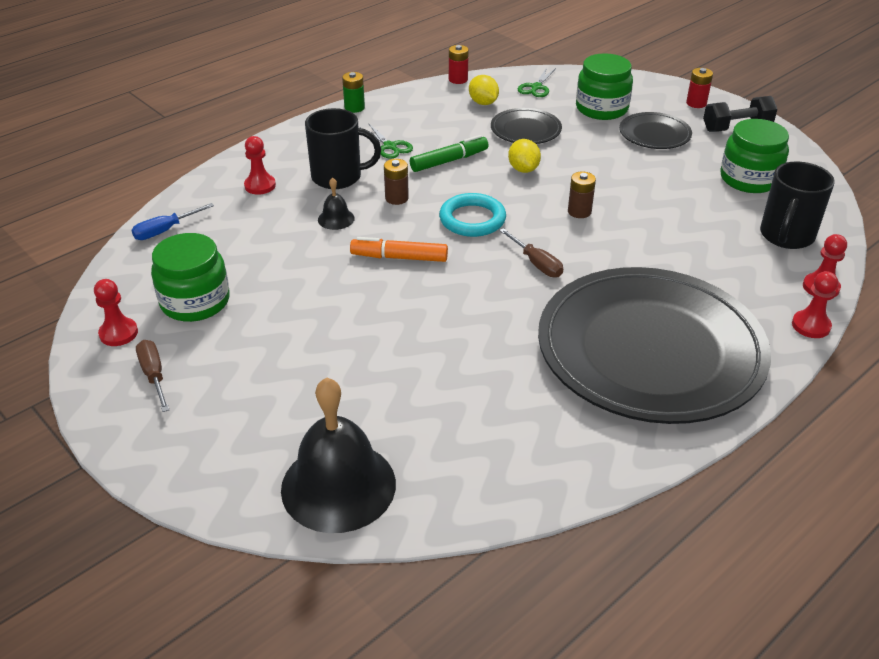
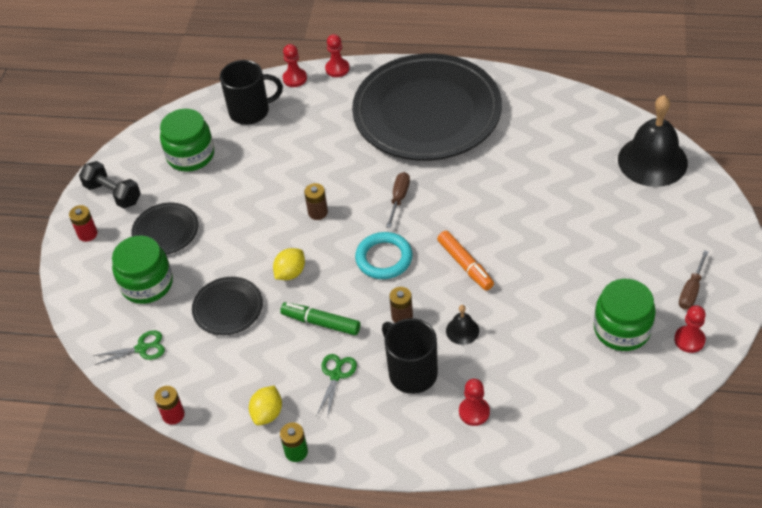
camera: 125 degrees left, 10 degrees up
(165, 231) = (585, 418): blue screwdriver -> none
(483, 103) = (204, 366): yellow lemon -> yellow lemon (267, 413)

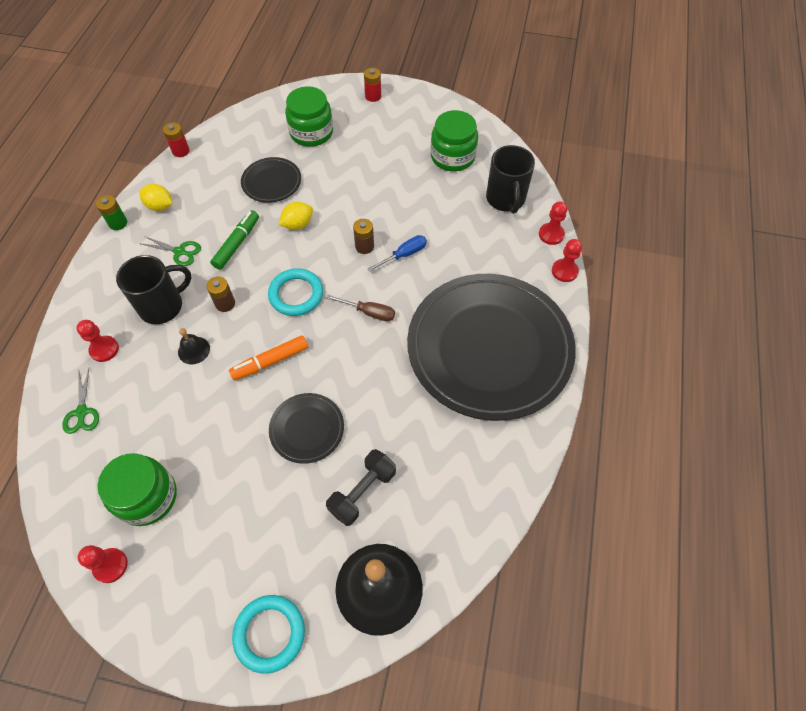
camera: 90 degrees right, 10 degrees up
(113, 194) = (414, 109): black dumbbell -> black dumbbell (362, 492)
(142, 348) = (248, 132): green scissors -> green scissors (82, 412)
(166, 231) = (365, 142): black plate -> black plate (307, 429)
(290, 273) = (297, 224): yellow lemon -> yellow lemon turned 75 degrees counterclockwise
(326, 180) = (404, 255): none -> blue screwdriver
(691, 290) = (173, 585): brown screwdriver -> none
(707, 220) = (269, 633): none -> turquoise ring

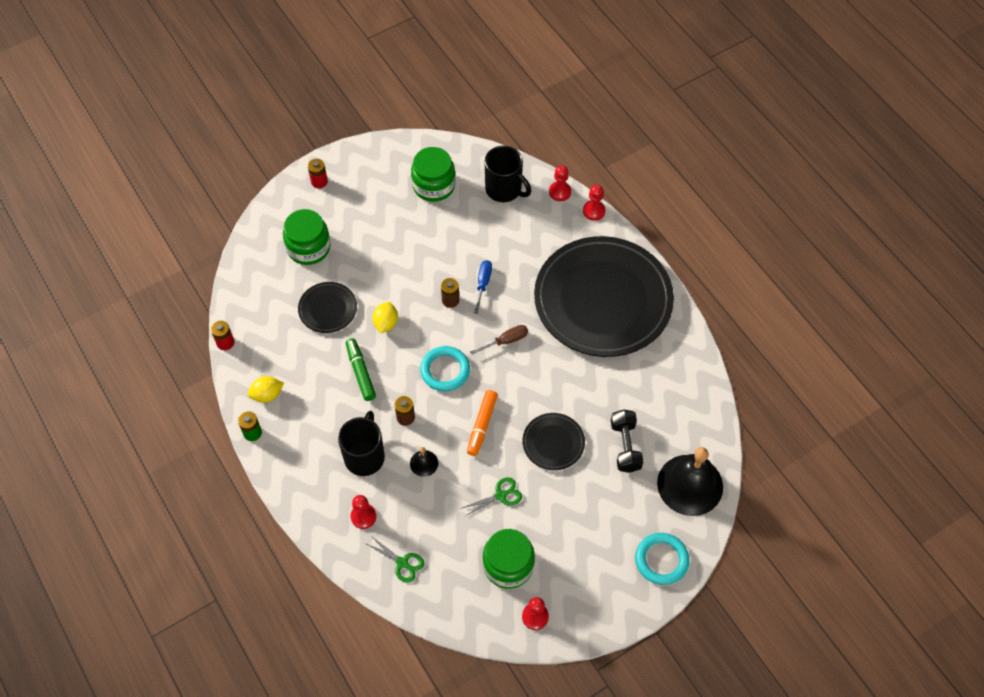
camera: 45 degrees left, 0 degrees up
(179, 252) = (327, 412): green scissors -> green scissors (500, 495)

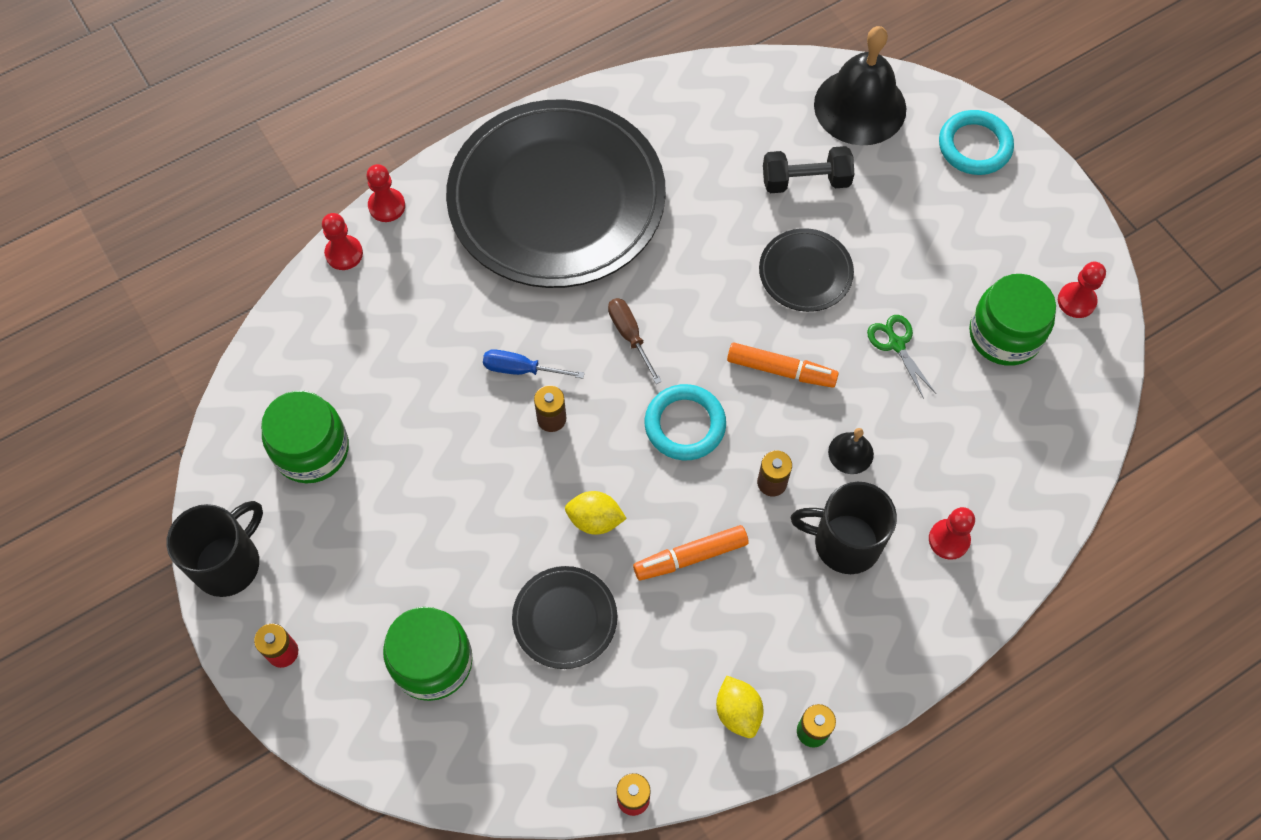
camera: 90 degrees left, 5 degrees up
(360, 372) = (690, 556): green marker -> orange marker
(402, 563) = (1018, 480): green scissors -> none
(504, 189) = (331, 336): black mug -> black mug (229, 563)

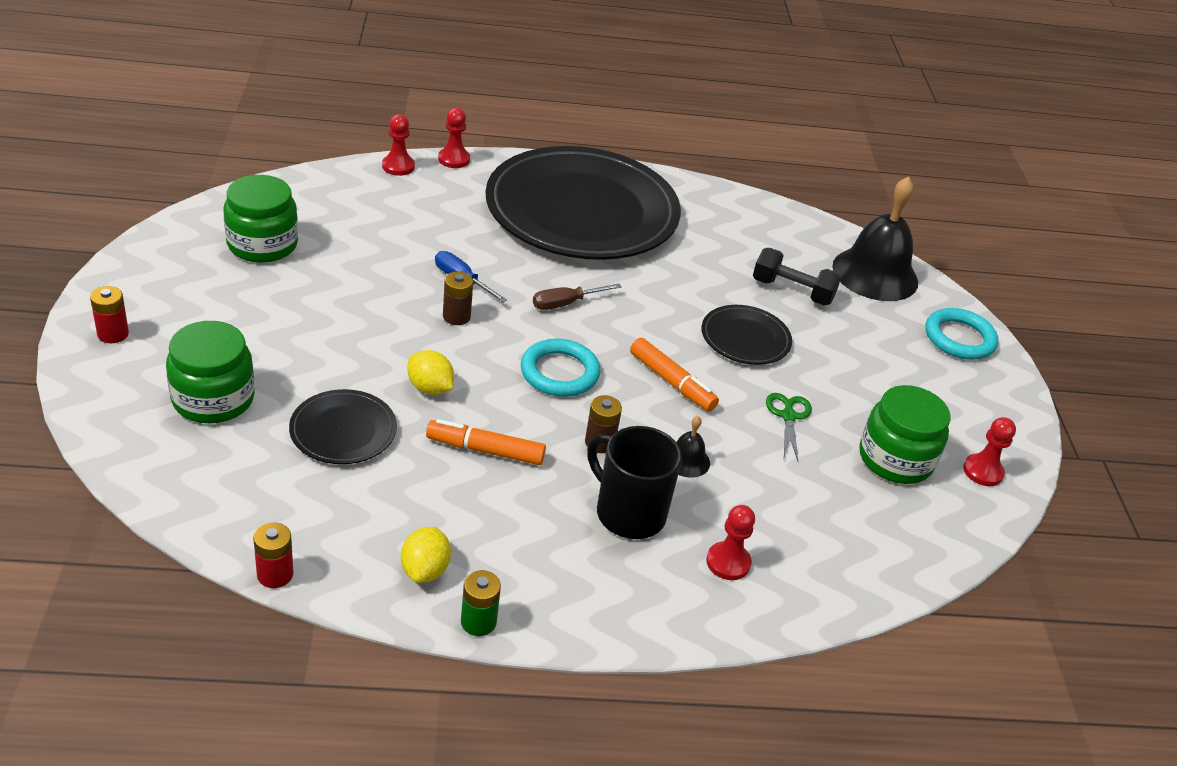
camera: 25 degrees right, 25 degrees down
(229, 563) = (135, 269): black mug -> none
(629, 335) = (565, 304): brown screwdriver -> brown screwdriver turned 120 degrees counterclockwise

